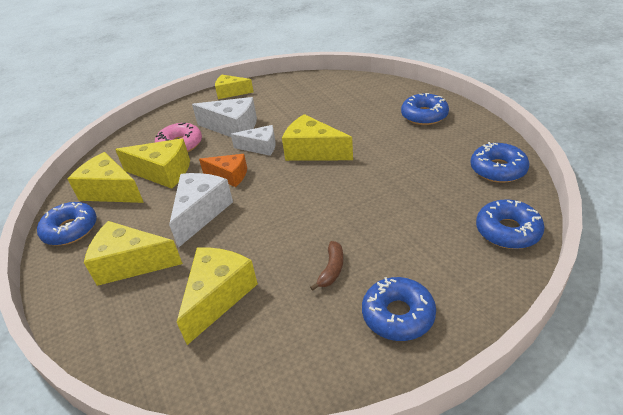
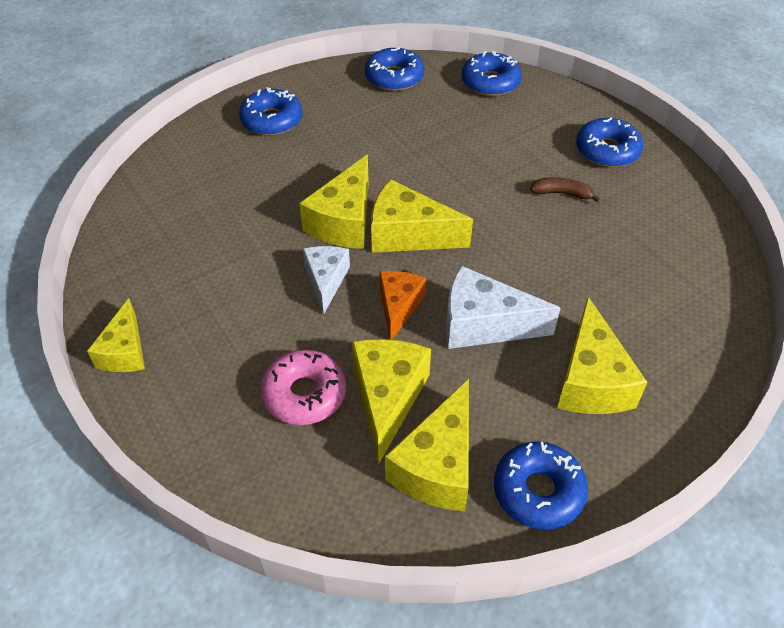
camera: 100 degrees left, 10 degrees up
(218, 296) = (620, 279): yellow cheese -> yellow cheese (408, 234)
(233, 128) = (260, 326): white cheese -> none

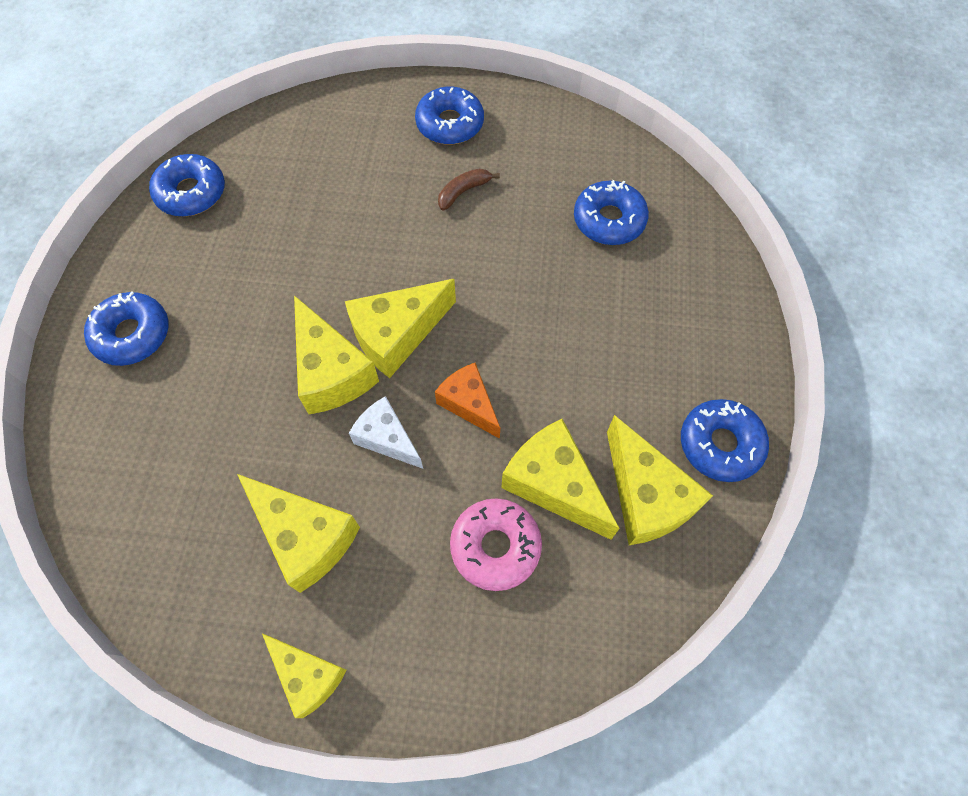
camera: 50 degrees left, 15 degrees up
(484, 324) = (543, 356): white cheese -> none
(490, 82) = (283, 131): blue donut -> blue donut (609, 220)
(591, 380) = (656, 329): yellow cheese -> yellow cheese (305, 536)

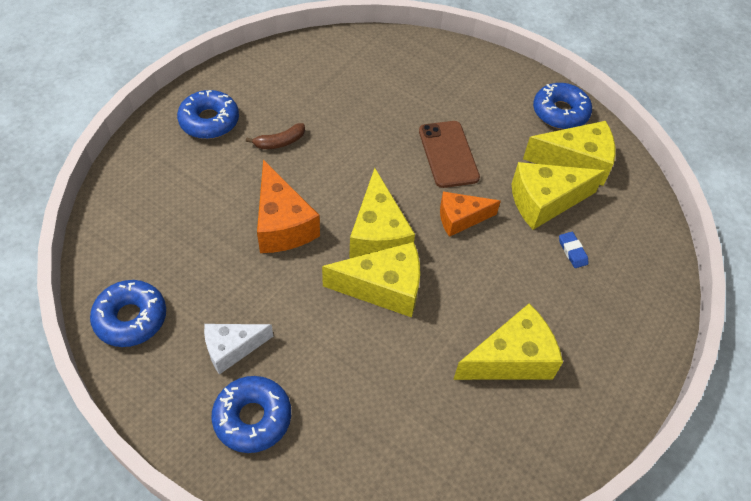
camera: 65 degrees left, 10 degrees down
(308, 675) = (616, 397): yellow cheese -> none
(359, 247) = (282, 224): none -> orange cheese
(387, 438) = (460, 277): white cheese -> white cheese (232, 349)
(463, 192) = (280, 142): brown banana -> brown banana turned 105 degrees counterclockwise
(495, 546) = (572, 251): pink donut -> blue eraser
(557, 350) = (448, 154): none -> brown phone
(609, 220) = (365, 80): blue donut -> none

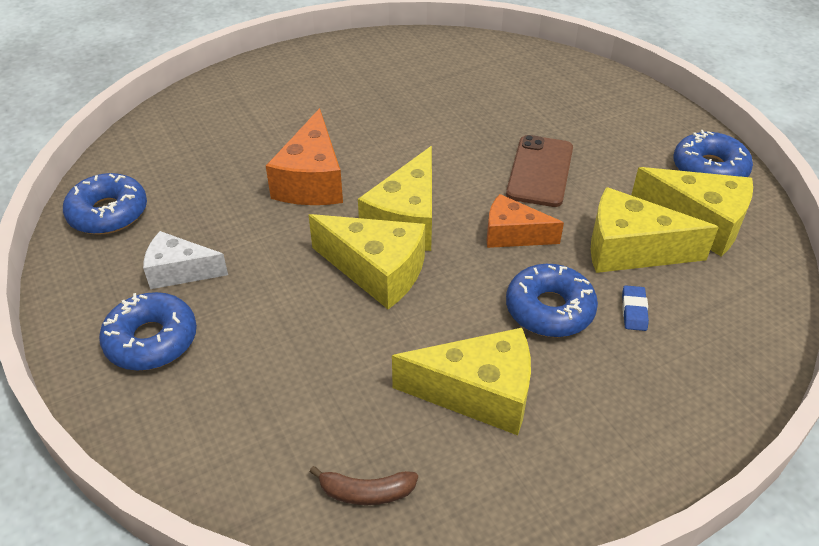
camera: 30 degrees right, 10 degrees down
(209, 121) = (305, 77): blue donut -> blue donut (549, 309)
(280, 142) = (362, 112): brown banana -> brown banana (366, 492)

